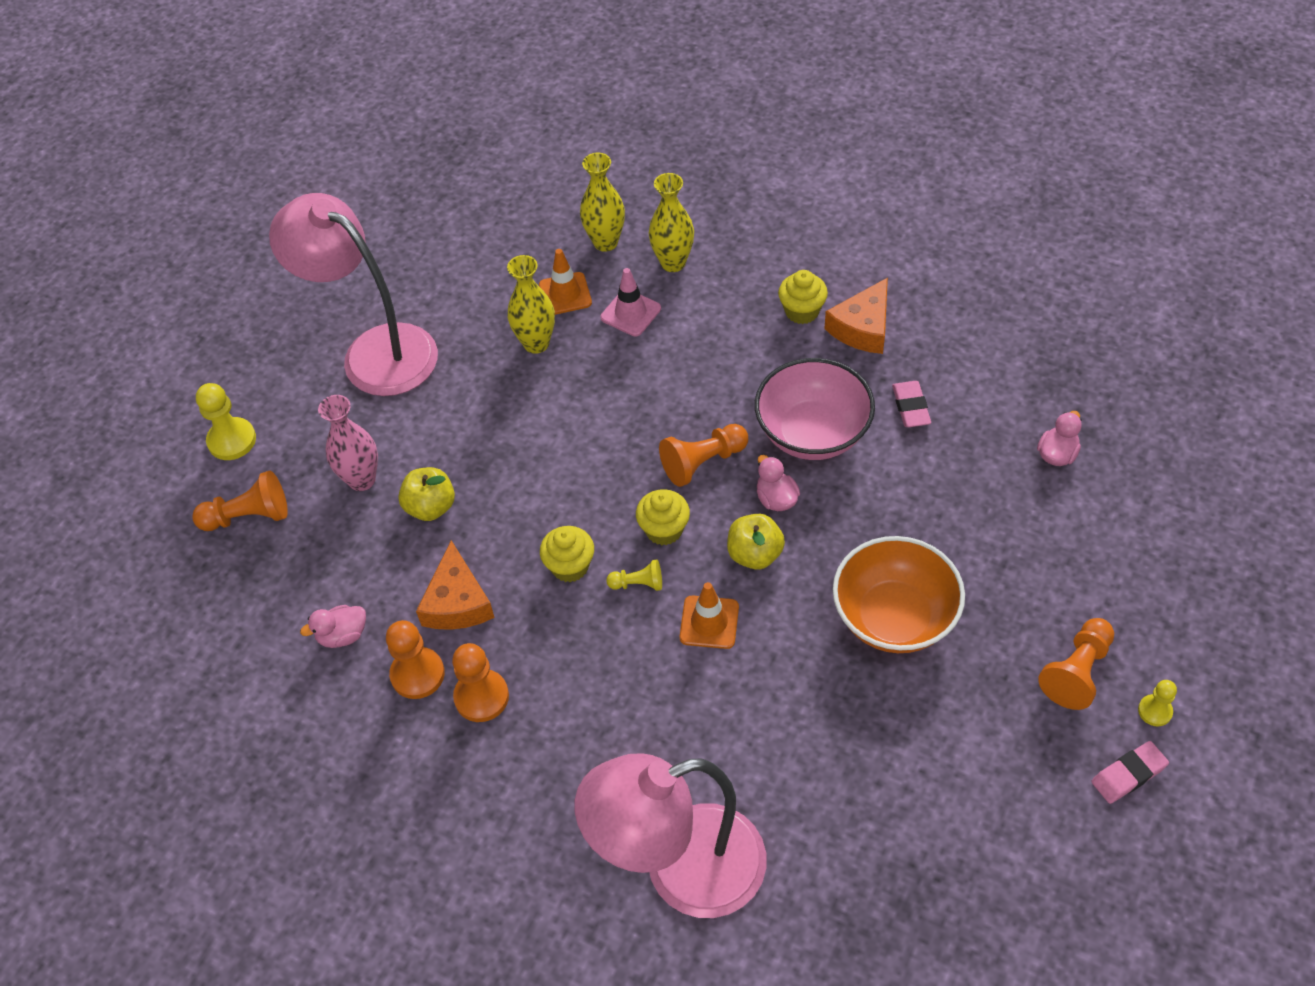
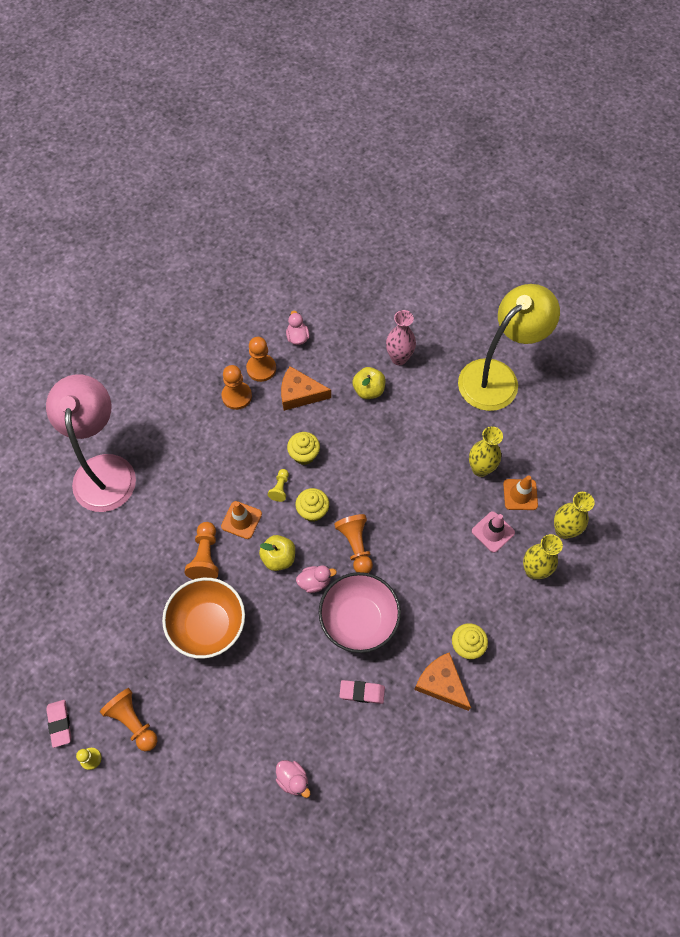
camera: 100 degrees right, 10 degrees up
(232, 440) = (447, 297): yellow pawn -> none
(248, 516) = (390, 301): orange pawn -> orange pawn (205, 556)
(375, 351) = (497, 377): pink lamp -> yellow lamp

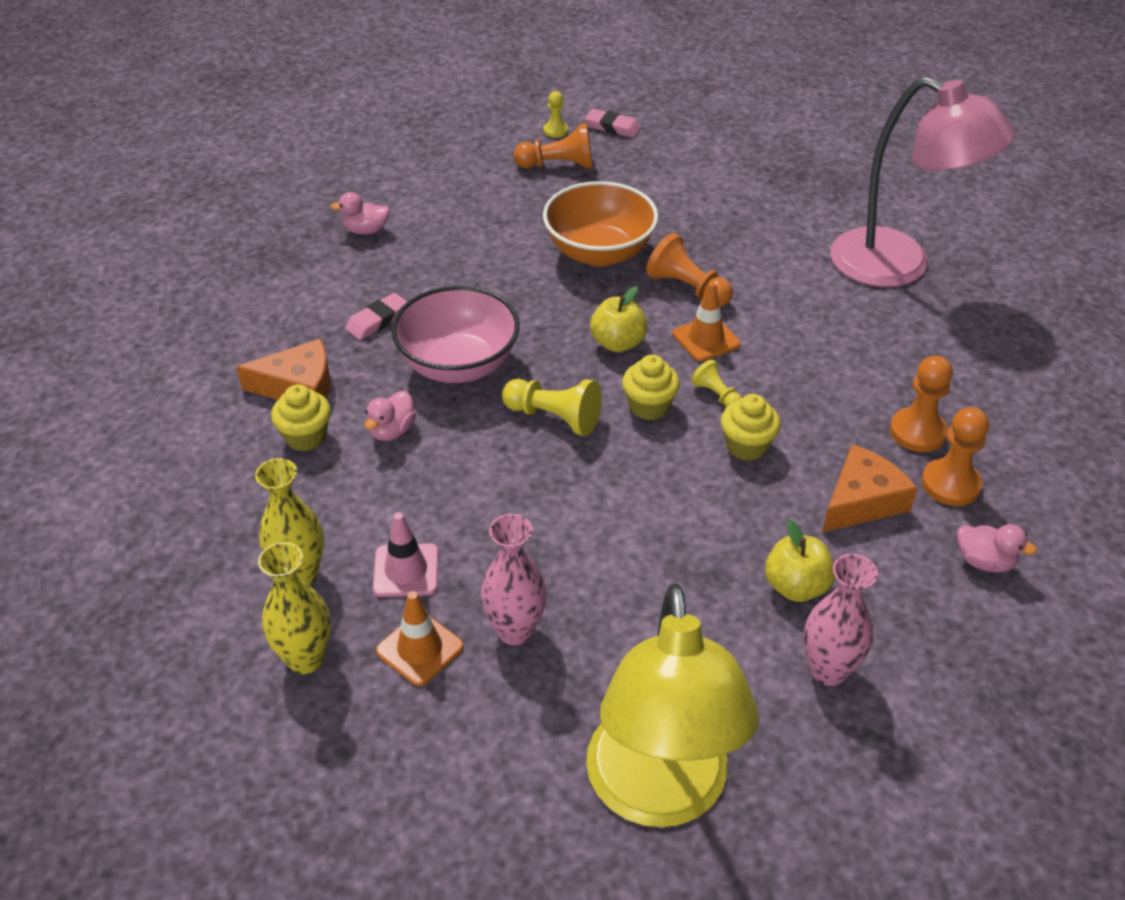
camera: 130 degrees right, 20 degrees down
(314, 582) = (550, 355): pink duck -> pink duck (392, 431)
(356, 546) = (554, 417): orange pawn -> yellow pawn
(480, 469) = (515, 630): yellow vase -> pink vase

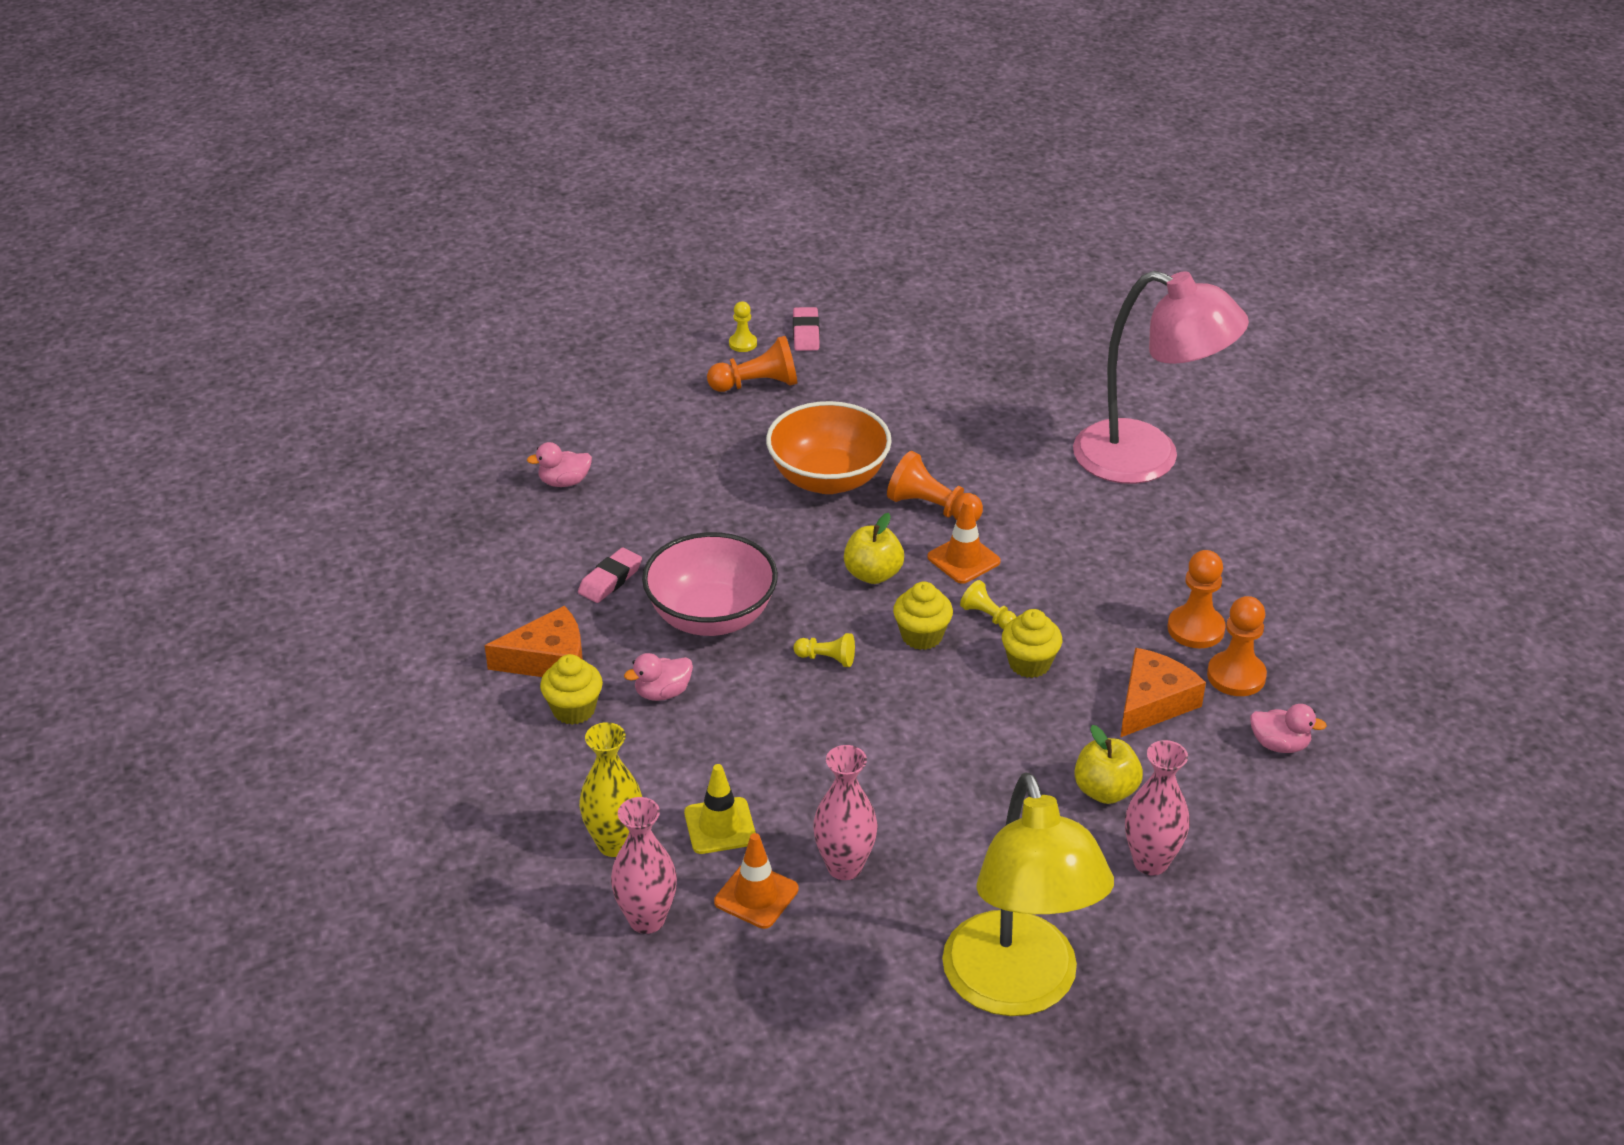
camera: 10 degrees left, 5 degrees down
(306, 659) = (647, 919): yellow vase -> pink vase
(392, 431) = (662, 693): pink duck -> pink duck turned 45 degrees clockwise
(406, 570) = (720, 826): pink traffic cone -> yellow traffic cone
(554, 417) = (827, 659): yellow pawn -> yellow pawn, size x0.59
(612, 127) = (806, 333): pink eraser -> pink eraser turned 75 degrees clockwise

